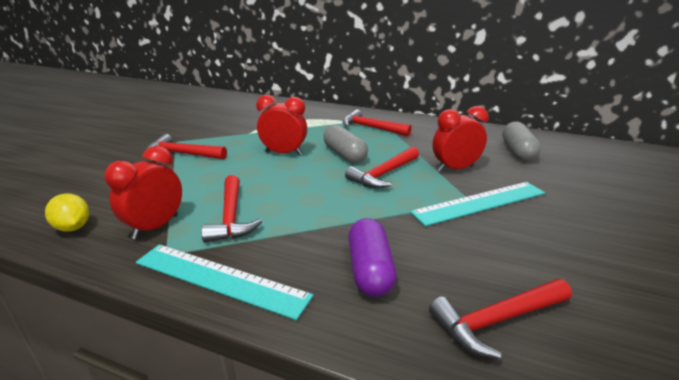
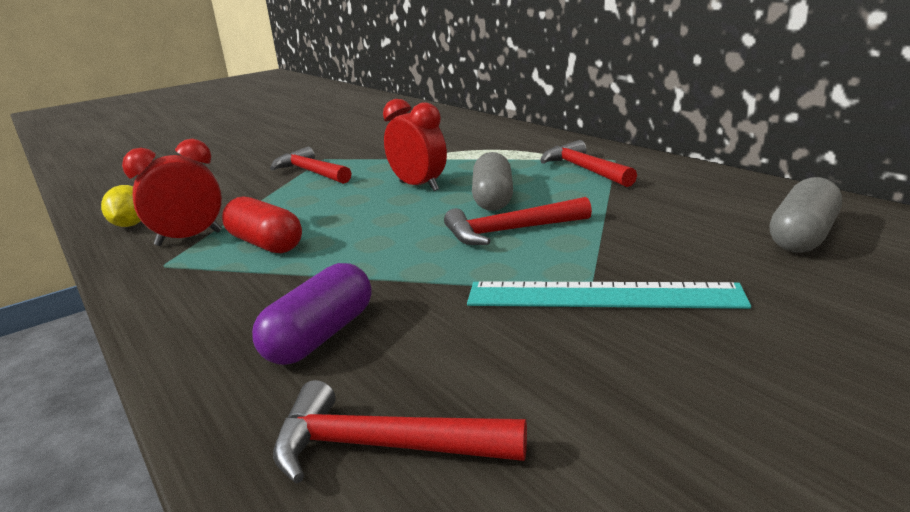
camera: 35 degrees right, 5 degrees down
(220, 279) = (171, 300): turquoise ruler -> none
(231, 217) = (265, 244): red hammer -> red capsule
(455, 168) = (636, 242): red clock -> none

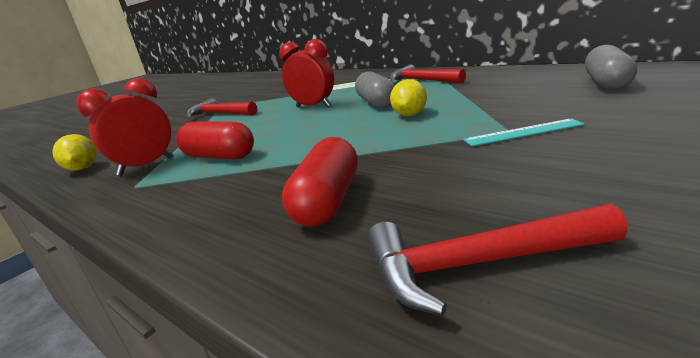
camera: 15 degrees left, 0 degrees up
(320, 336) = (328, 201): purple capsule -> red capsule
(510, 231) = (410, 115): red hammer -> yellow lemon
(602, 295) = (523, 132): turquoise ruler -> turquoise ruler, size x0.57

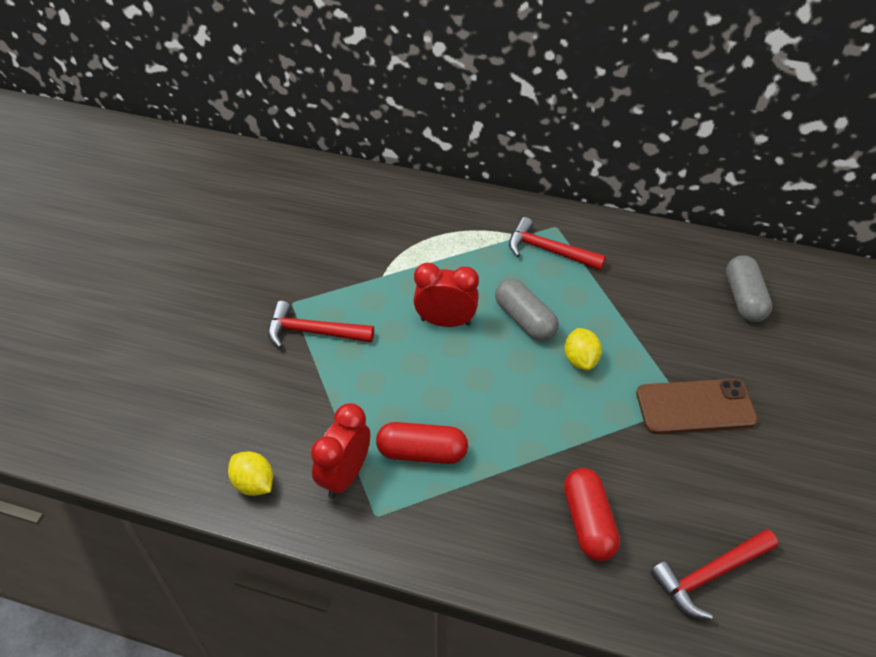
camera: 25 degrees left, 25 degrees up
(523, 132) = (695, 407): turquoise ruler -> brown phone

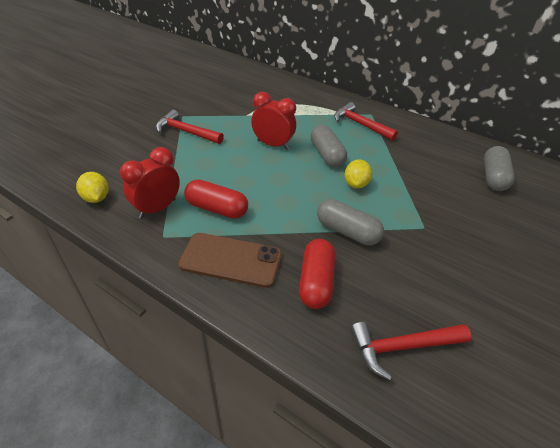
camera: 15 degrees right, 5 degrees down
(597, 438) = (347, 231): none -> grey capsule
(695, 407) = (432, 231): brown phone -> brown phone (231, 260)

